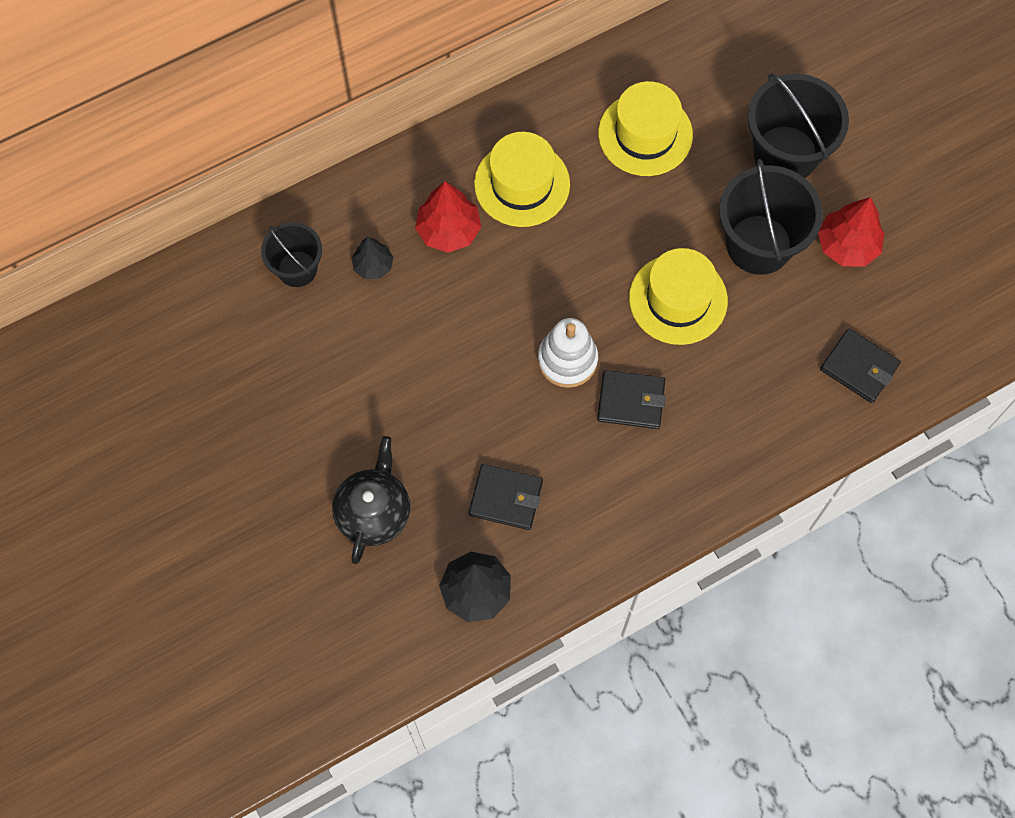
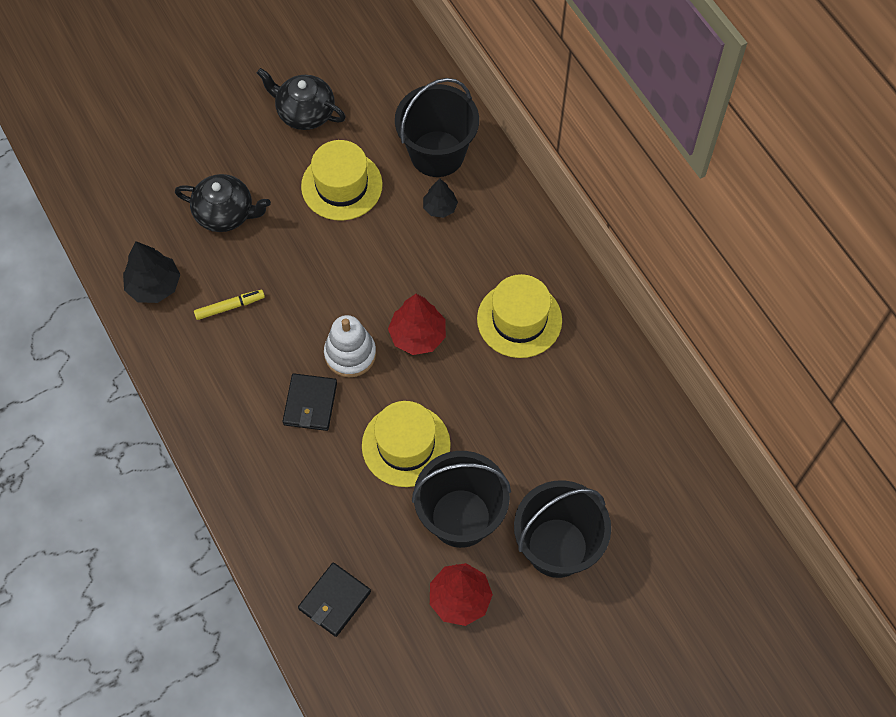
camera: 90 degrees right, 5 degrees down
(226, 423) = (304, 112): none -> black teapot
(297, 269) = (437, 154): black bucket -> black bucket, size x1.67
(448, 230) = (473, 263): red tree -> red tree (417, 335)
(506, 498) = (230, 307): black wallet -> yellow marker
(645, 134) = (574, 422): yellow hat -> yellow hat (341, 185)

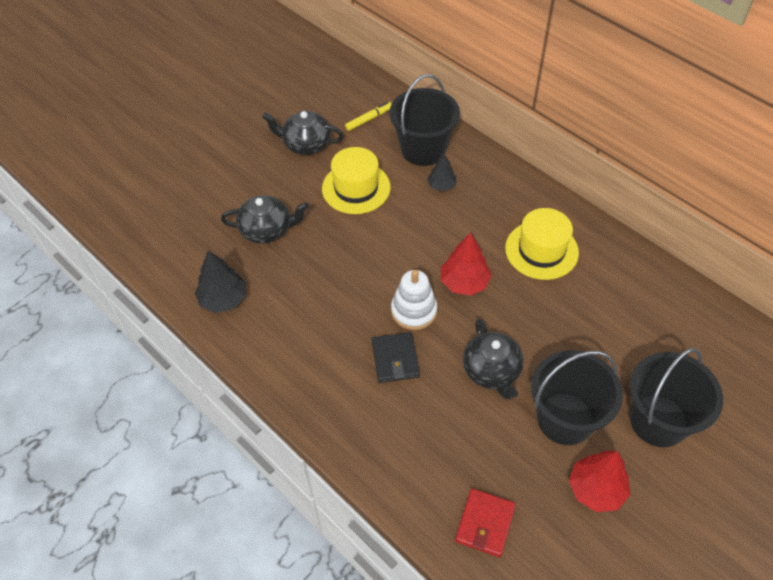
camera: 15 degrees left, 10 degrees down
(230, 307) = (296, 299): yellow marker -> yellow marker (369, 119)
(334, 600) = (485, 524): black wallet -> red wallet
(406, 445) = (492, 371): yellow hat -> black teapot

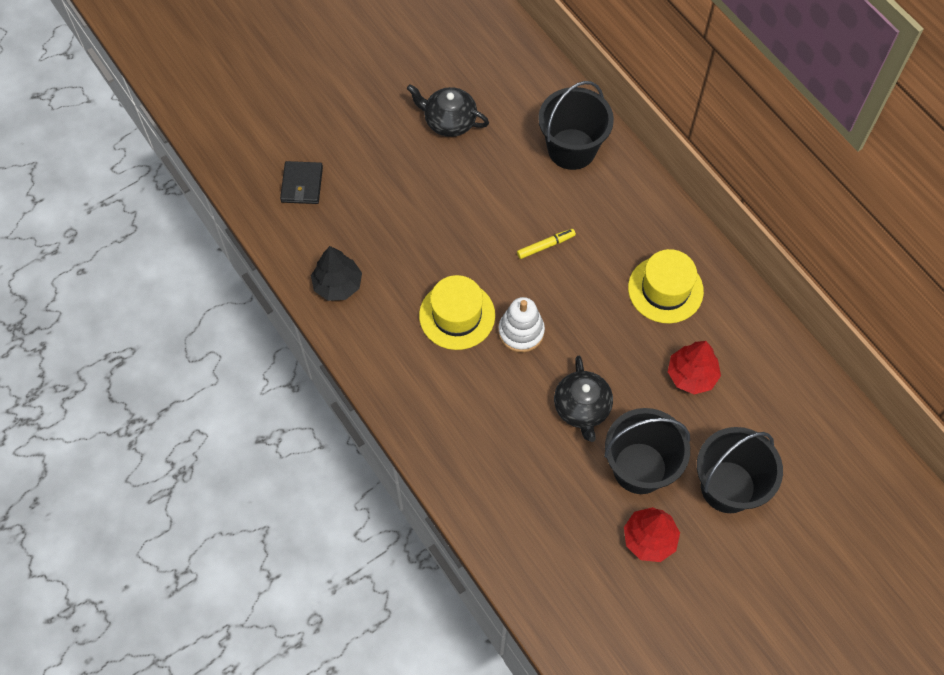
camera: 10 degrees right, 10 degrees up
(267, 230) = (392, 216): black teapot -> none
(356, 188) = (491, 183): yellow hat -> yellow hat (457, 315)
(369, 119) = (522, 101): yellow marker -> yellow marker (545, 246)
(395, 359) = (492, 378): black wallet -> black wallet (302, 184)
(441, 185) = (581, 196): black tree -> none
(464, 282) = (578, 310): red tree -> red tree (691, 375)
(485, 524) = (539, 550): red wallet -> none

